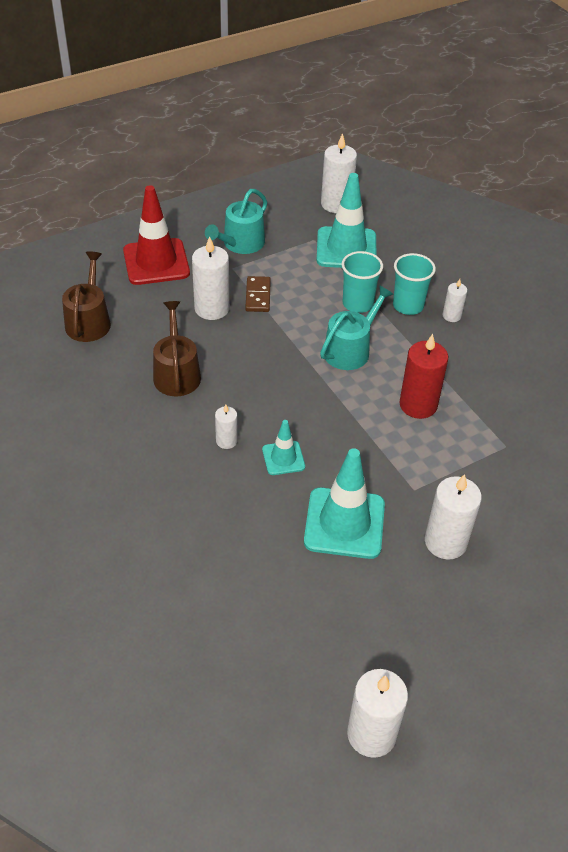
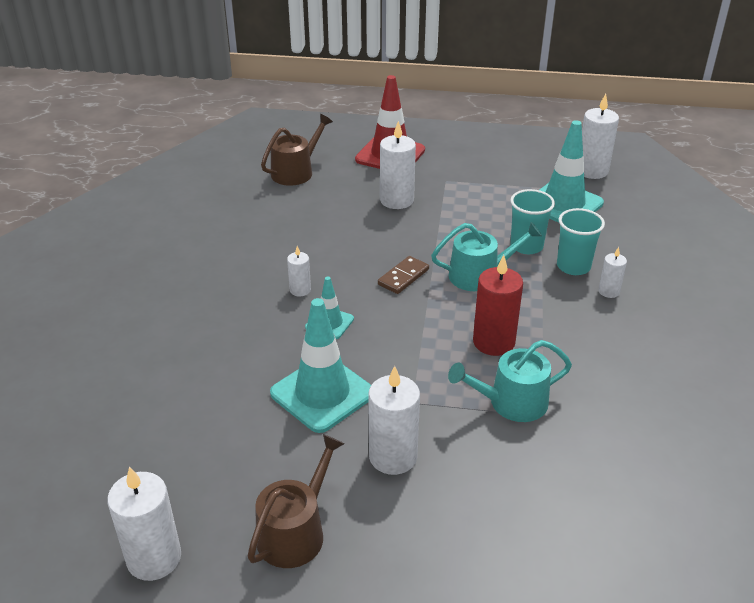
camera: 40 degrees right, 10 degrees down
(176, 373) = (318, 230): brown watering can -> brown watering can (296, 531)
(240, 244) = (472, 167): turquoise watering can -> turquoise watering can (511, 403)
(258, 296) = (444, 207): brown domino -> brown domino (403, 277)

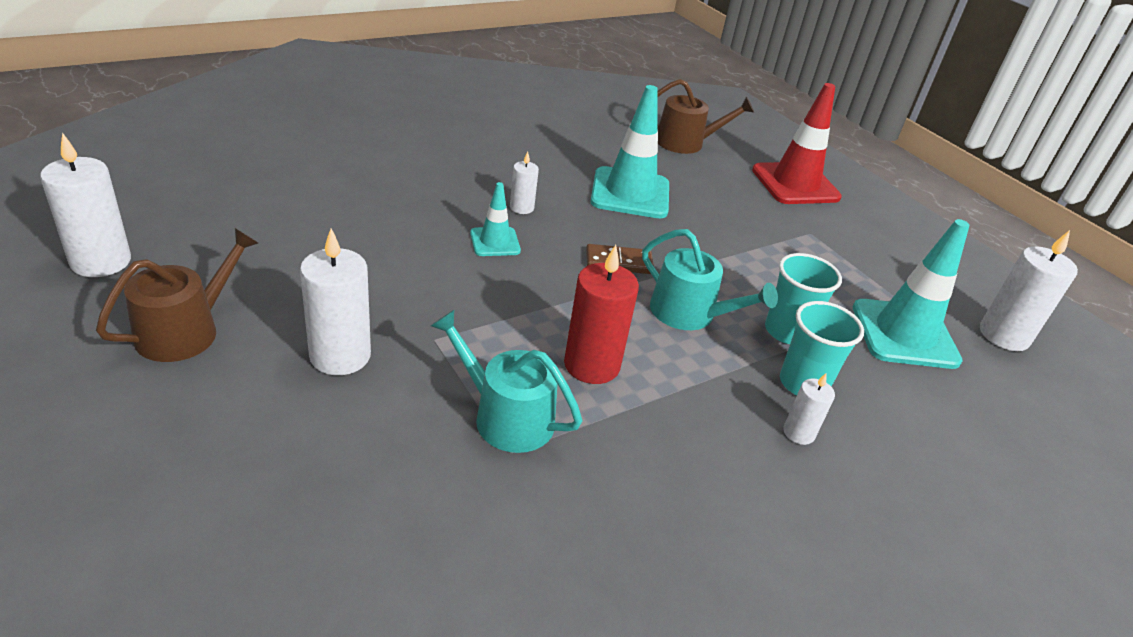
camera: 45 degrees right, 0 degrees up
(296, 531) = (186, 330): brown watering can -> brown watering can turned 45 degrees counterclockwise
(322, 393) = (390, 275): turquoise traffic cone -> turquoise traffic cone (630, 193)
(396, 200) = (731, 214): white candle -> none

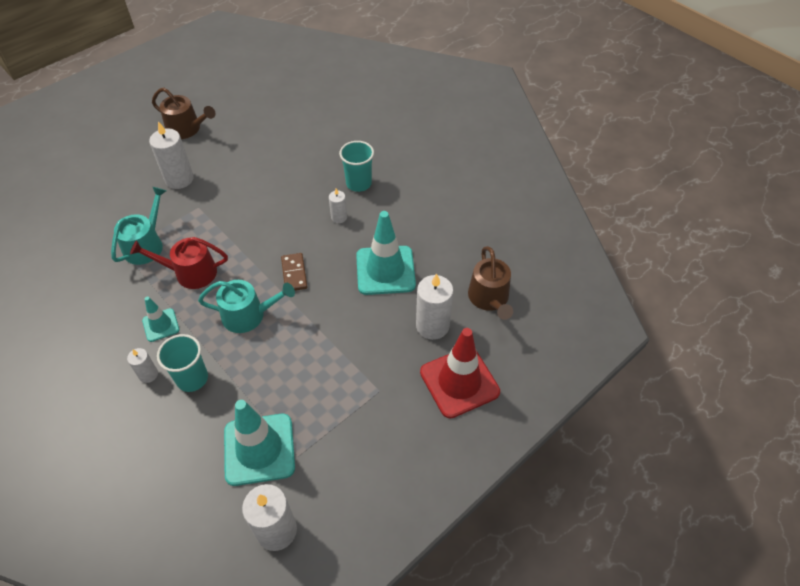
camera: 85 degrees right, 15 degrees up
(101, 261) = (228, 89): white candle -> white candle (432, 326)
(495, 242) = (294, 212): turquoise traffic cone -> turquoise traffic cone (161, 325)
(591, 365) = (190, 273): red candle -> red watering can
(690, 314) = (249, 315): turquoise watering can -> turquoise watering can turned 120 degrees counterclockwise
(787, 331) = (244, 370): turquoise cup -> turquoise cup (358, 183)

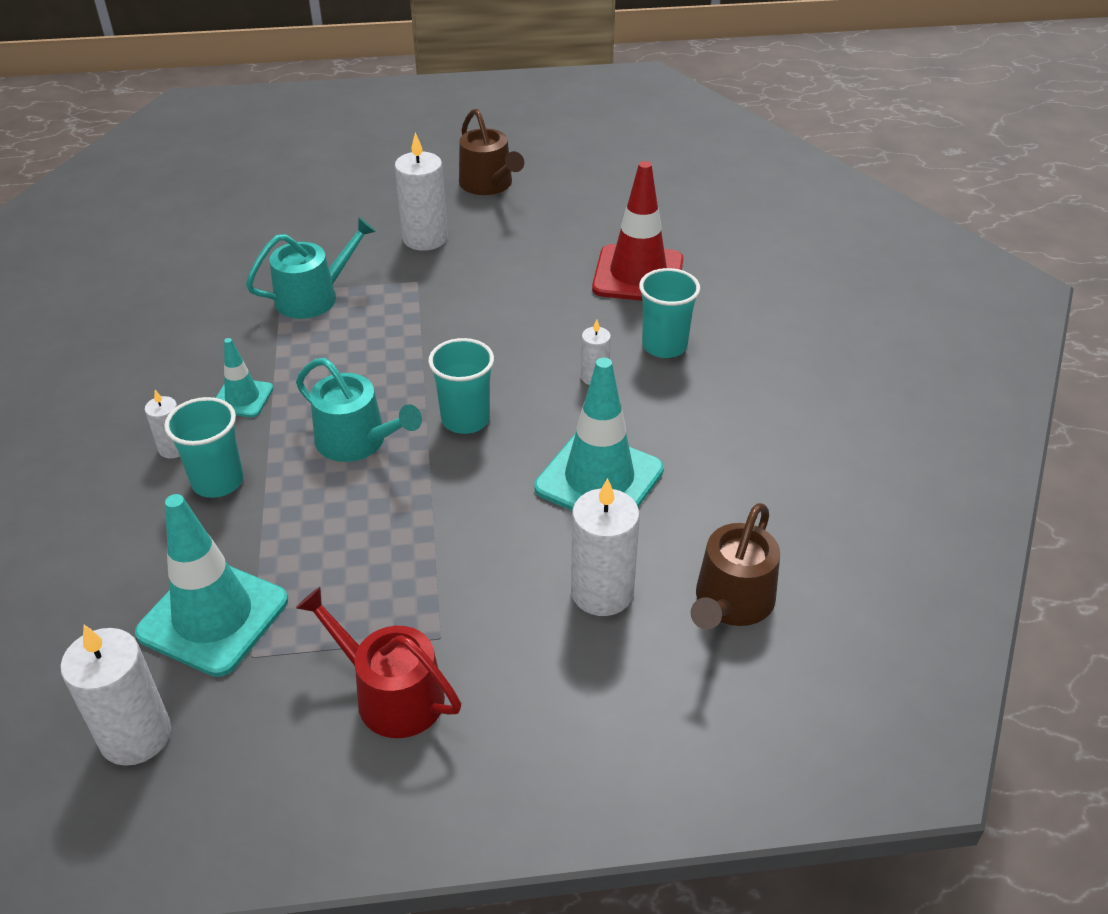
camera: 35 degrees right, 10 degrees down
(190, 273) = (334, 354): red watering can -> red watering can (390, 694)
(294, 273) = (465, 419): brown domino -> turquoise cup
(459, 382) = (571, 696): red traffic cone -> red traffic cone (638, 275)

